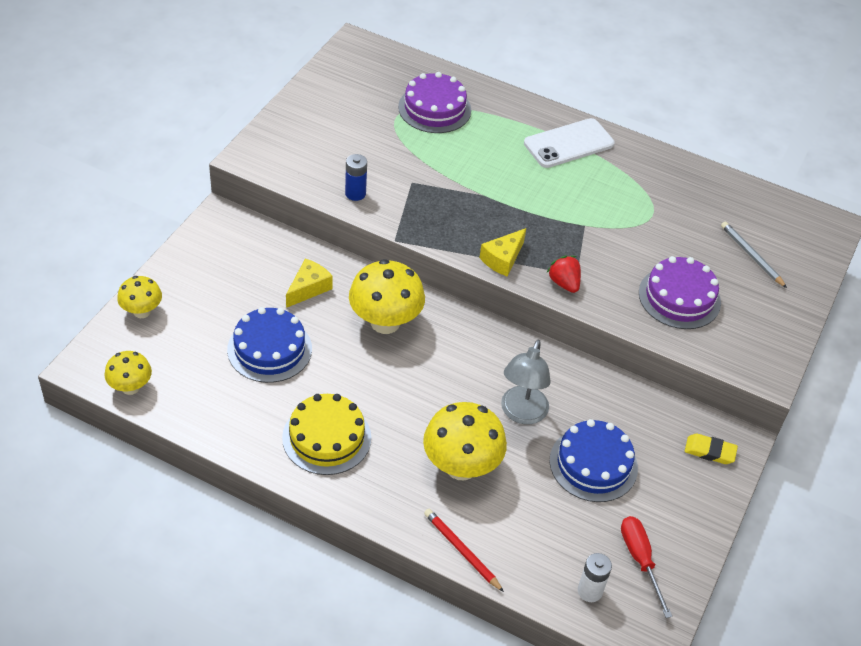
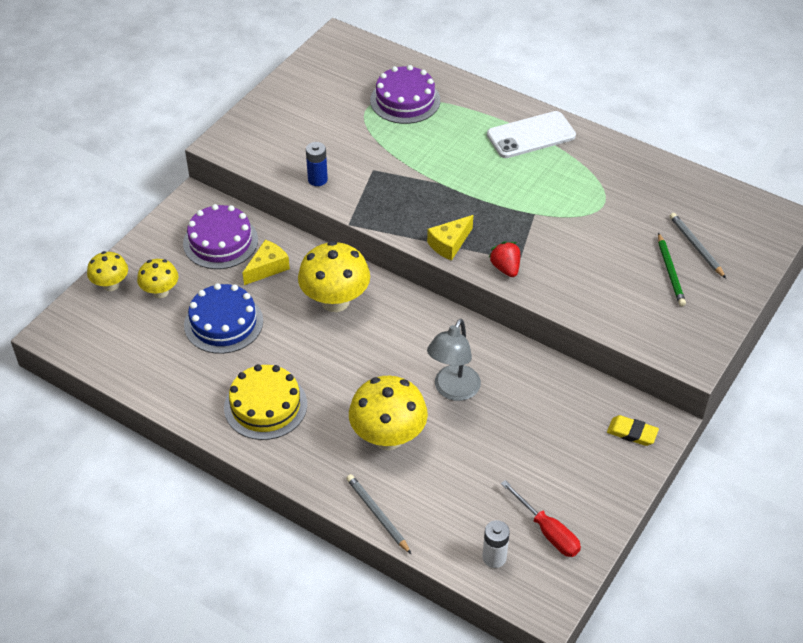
camera: 10 degrees right, 0 degrees up
(130, 387) = (92, 353): yellow mushroom -> yellow mushroom (160, 292)
(462, 551) = (377, 514): red pencil -> grey pencil
(593, 464) = (515, 440): blue cake -> none
(640, 560) = (547, 531): red screwdriver -> red screwdriver turned 150 degrees clockwise
(679, 297) = (617, 284): purple cake -> purple cake (220, 241)
(730, 282) = (670, 272): none -> green pencil

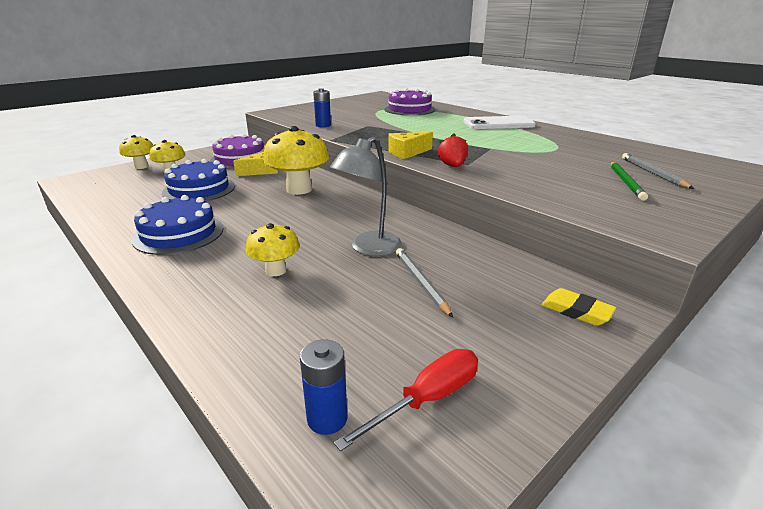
camera: 15 degrees right, 20 degrees down
(265, 406) = (179, 234): yellow cake -> blue cake
(377, 514) = (204, 334): grey pencil -> grey pencil (421, 283)
(388, 437) = (276, 270): yellow mushroom -> yellow mushroom, size x0.57
(494, 557) = (327, 418): white battery -> blue battery
(547, 531) = (427, 399): red screwdriver -> red screwdriver turned 105 degrees counterclockwise

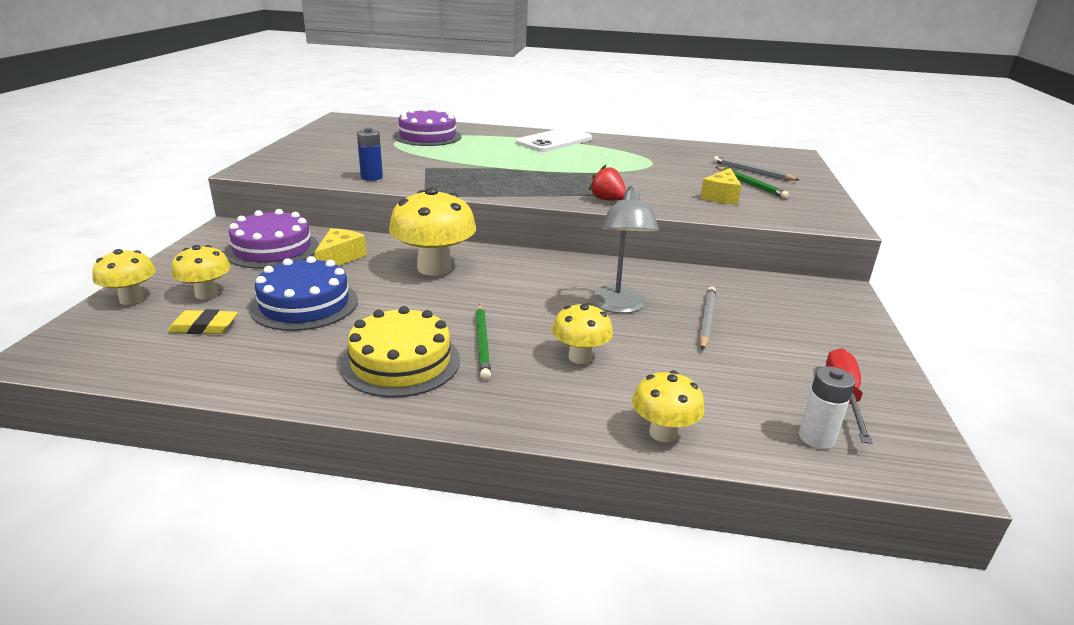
camera: 40 degrees left, 0 degrees up
(179, 234) = (401, 362): blue cake -> yellow cake
(223, 345) = (663, 433): none -> yellow mushroom
(238, 239) = (482, 343): none -> green pencil
(327, 418) = (816, 438): blue battery -> white battery
(407, 153) = (539, 194): yellow cheese -> yellow cheese (721, 196)
(421, 283) = (706, 320): grey pencil -> grey pencil turned 75 degrees clockwise
(576, 311) = (824, 301): yellow eraser -> yellow eraser (204, 327)

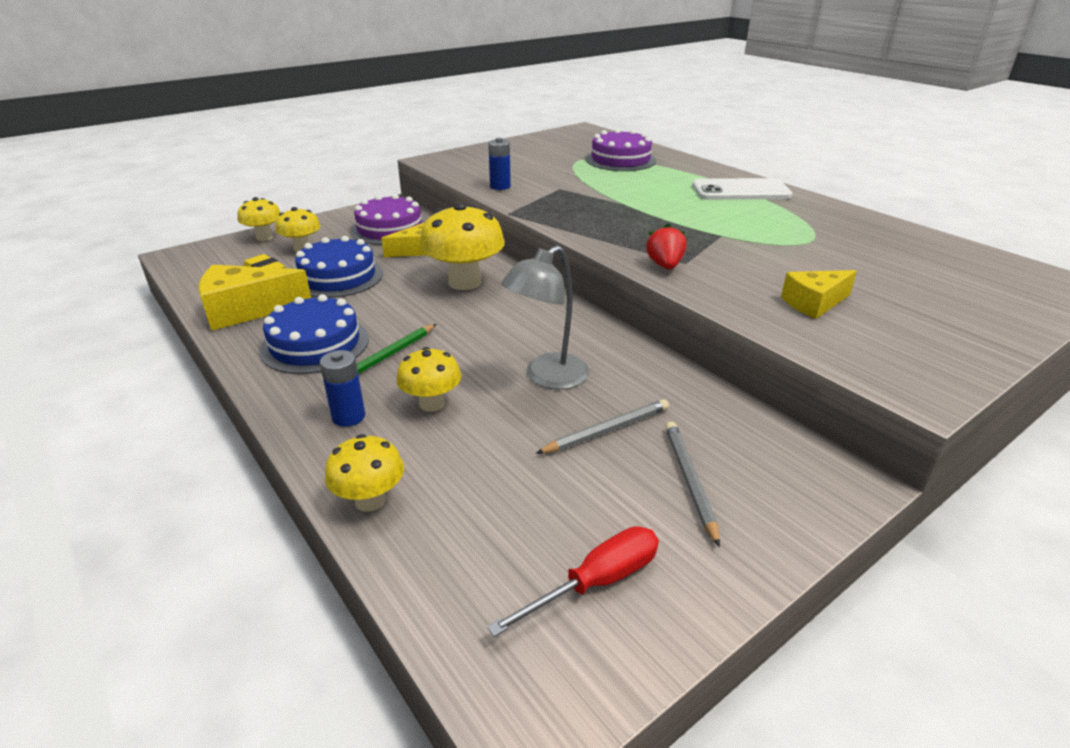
camera: 45 degrees right, 5 degrees up
(265, 367) = (246, 310): none -> yellow cheese
(401, 362) = (315, 344): yellow cake -> blue cake
(540, 395) = (348, 417): none -> blue battery
(750, 184) = (892, 302): green pencil -> none
(752, 171) = (934, 288): grey pencil -> grey pencil (690, 481)
(816, 438) = (482, 597): white battery -> none

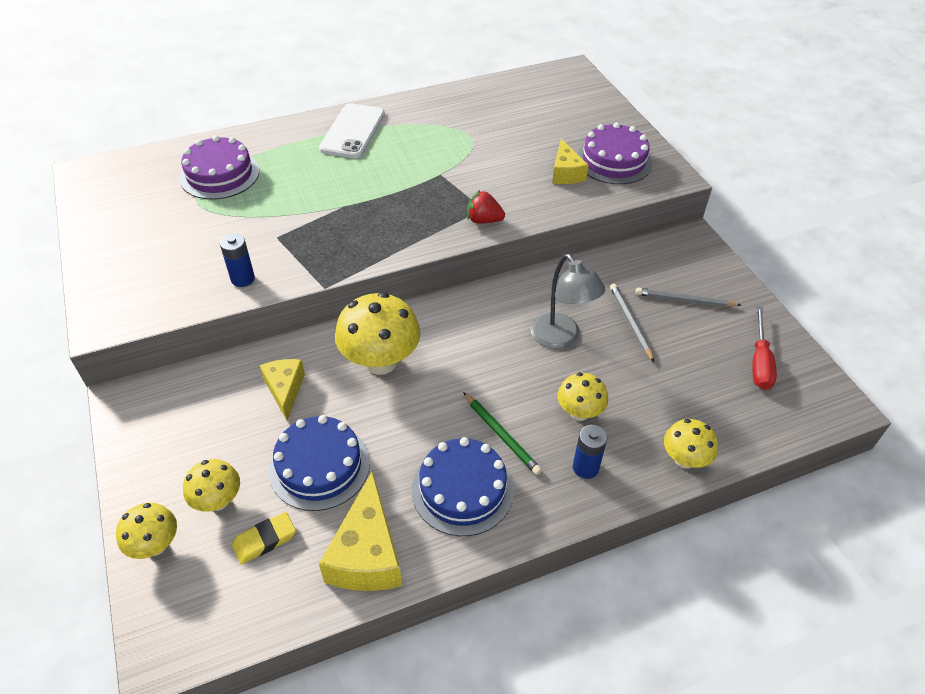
camera: 75 degrees left, 15 degrees up
(389, 229) = (208, 409): purple cake -> purple cake (614, 160)
(596, 582) = (759, 362): red screwdriver -> red screwdriver turned 150 degrees counterclockwise

